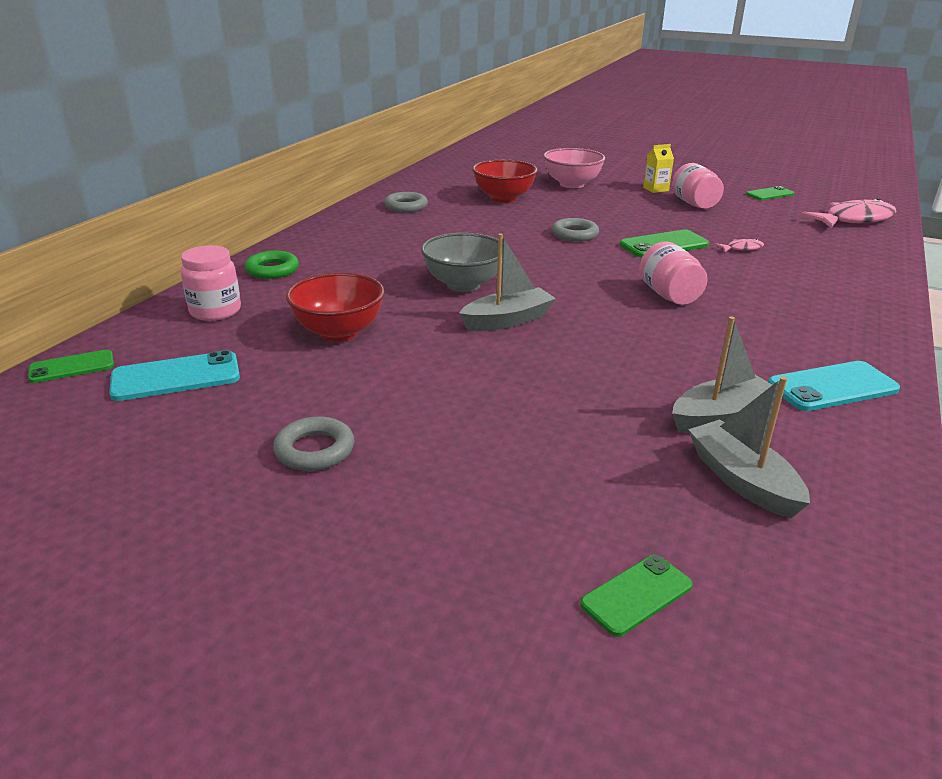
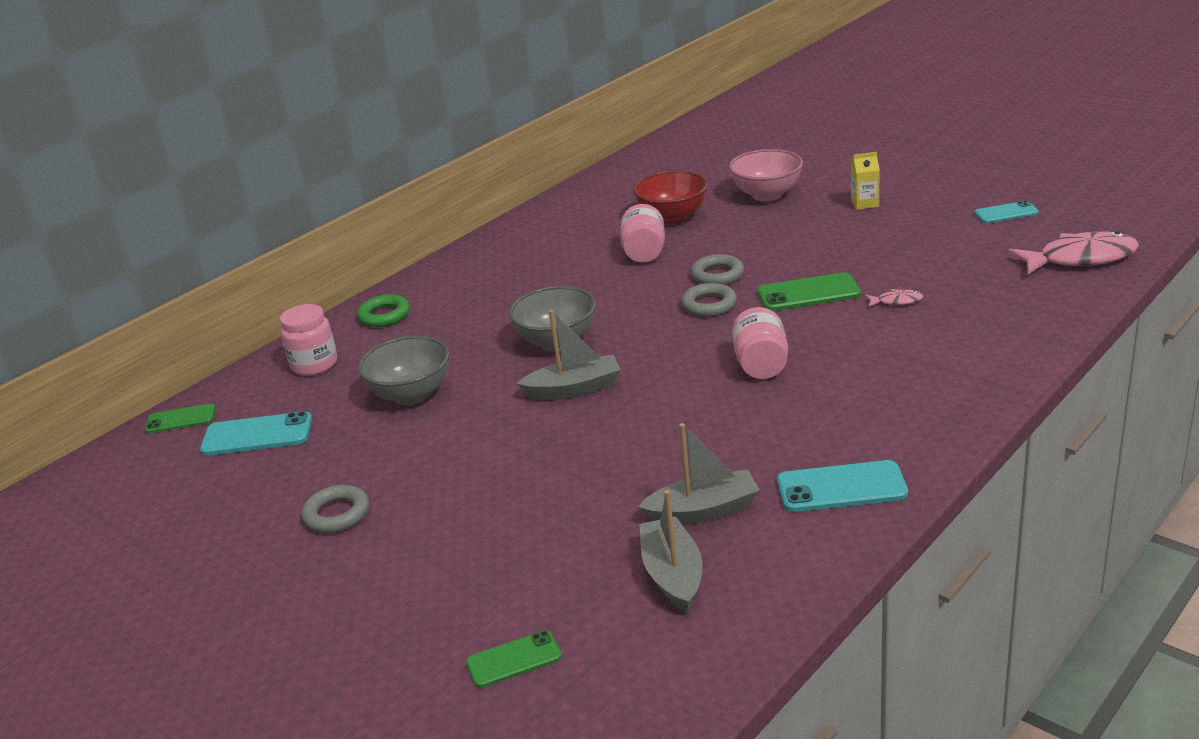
camera: 20 degrees right, 0 degrees up
(339, 332) = (411, 395): red bowl -> grey bowl
(406, 206) = (557, 229): grey ring -> grey ring (709, 305)
(694, 204) = (895, 229): pink jar -> pink jar (644, 253)
(769, 194) = (1006, 213): green phone -> turquoise phone

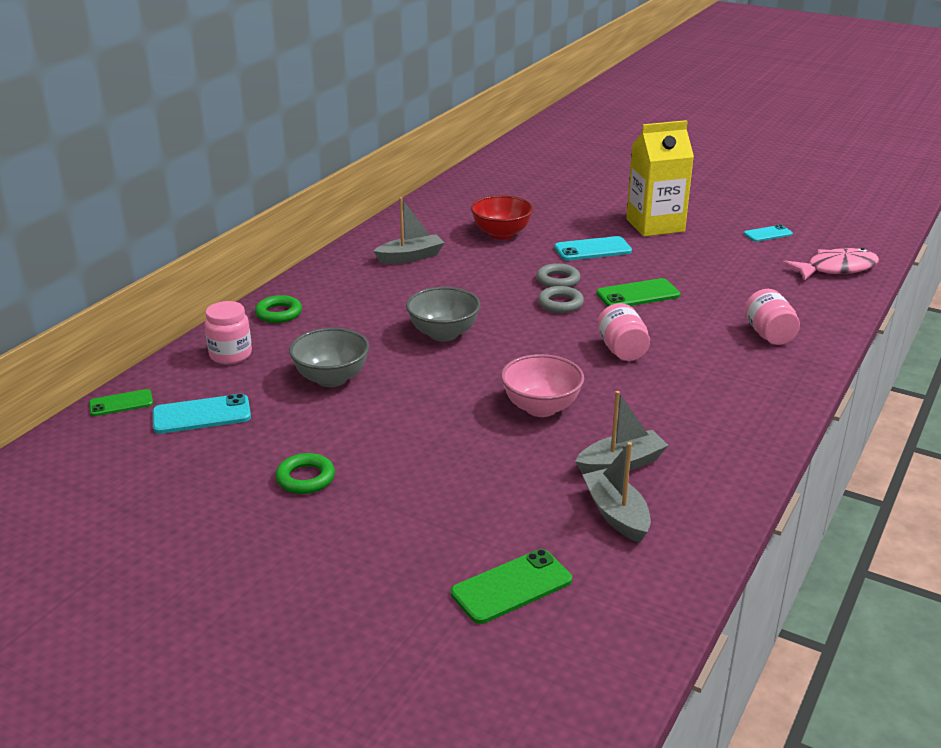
camera: 15 degrees left, 0 degrees up
(337, 514) = (305, 478): grey ring -> green ring
(514, 659) = (511, 587): green phone -> green phone, size x1.54
(574, 389) = (474, 371): grey boat -> grey boat (410, 257)
(644, 253) = (489, 262): pink jar -> pink jar (769, 335)
(767, 195) = (573, 217): pink bowl -> pink bowl (541, 408)
(841, 487) = (723, 442): turquoise phone -> turquoise phone (592, 249)
(864, 203) = (655, 225): yellow carton -> yellow carton, size x2.43
(896, 301) = (710, 300): pink fish -> none

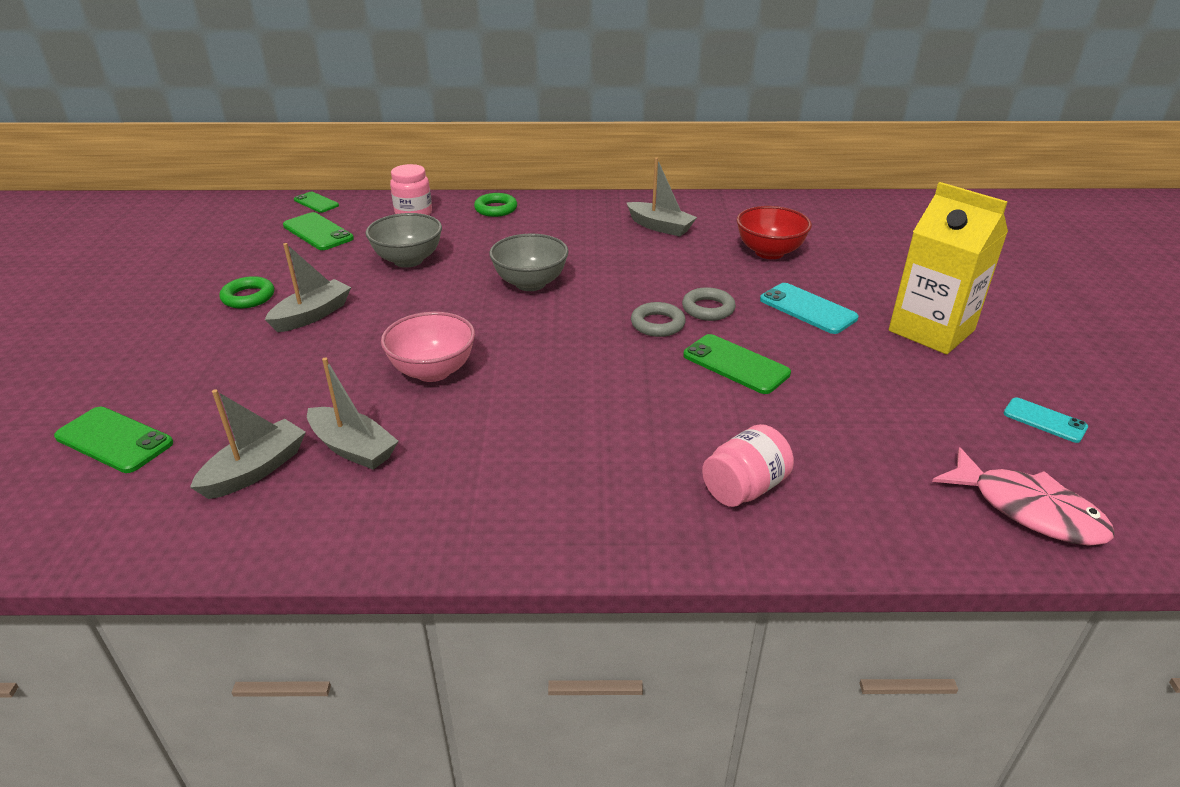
camera: 60 degrees right, 5 degrees up
(202, 415) = (318, 232): turquoise phone -> green phone
(384, 448) = (312, 315): none -> grey boat
(622, 350) = (593, 387): pink jar -> none

